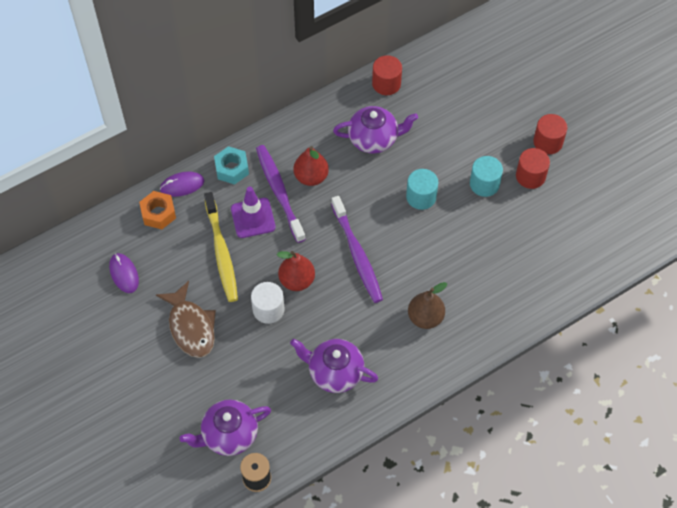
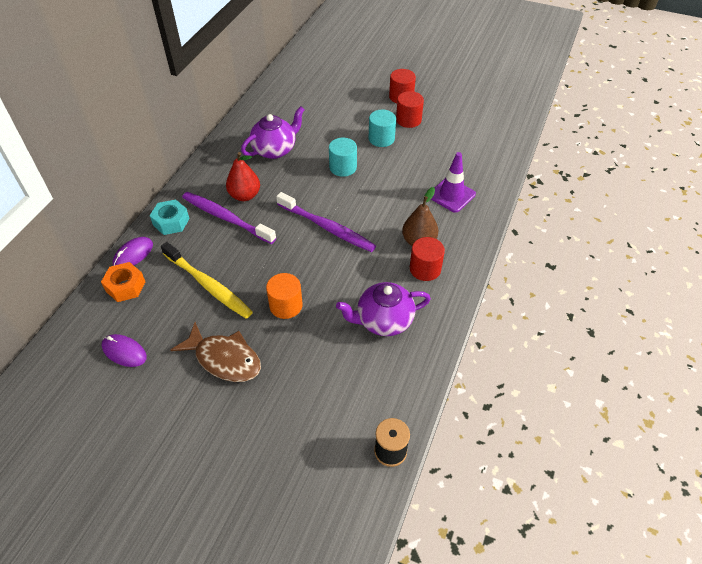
camera: 35 degrees left, 10 degrees down
(229, 435) = (333, 429): purple teapot -> none
(253, 218) = (217, 246): purple traffic cone -> purple traffic cone (451, 195)
(268, 309) = (286, 305): white cylinder -> orange cylinder
(297, 280) = (293, 271): red pear -> none
(386, 84) = (255, 114): red cylinder -> red cylinder (425, 269)

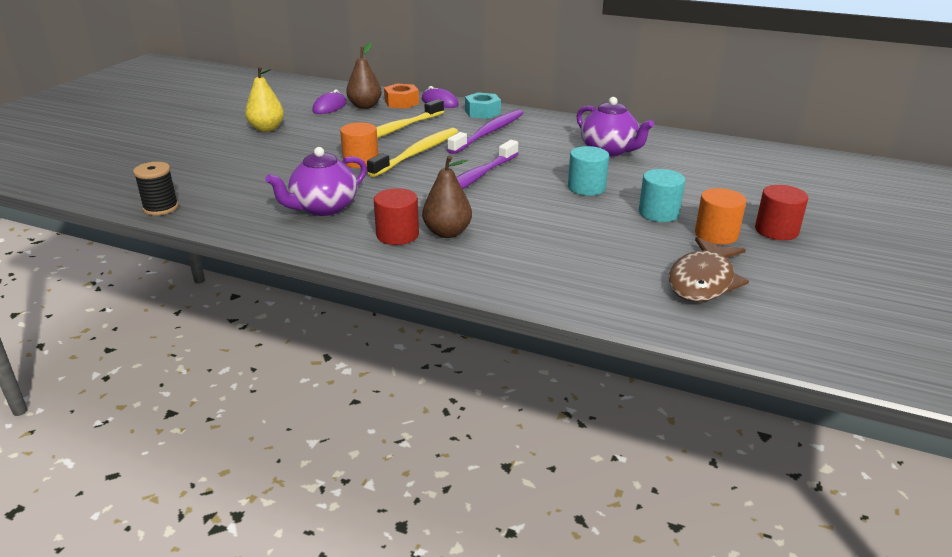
camera: 90 degrees right, 20 degrees down
(130, 318) = (365, 106): none -> brown pear
(185, 403) = (267, 128): none -> yellow pear
(224, 359) = (306, 139): brown fish -> brown fish (703, 281)
(245, 195) = (524, 139): red pear -> none
(269, 266) = (417, 153): none -> yellow toothbrush
(383, 321) = (323, 208): purple teapot -> purple teapot turned 120 degrees counterclockwise
(408, 120) = (716, 234): red cylinder -> orange cylinder
(451, 195) = (542, 261): purple traffic cone -> none

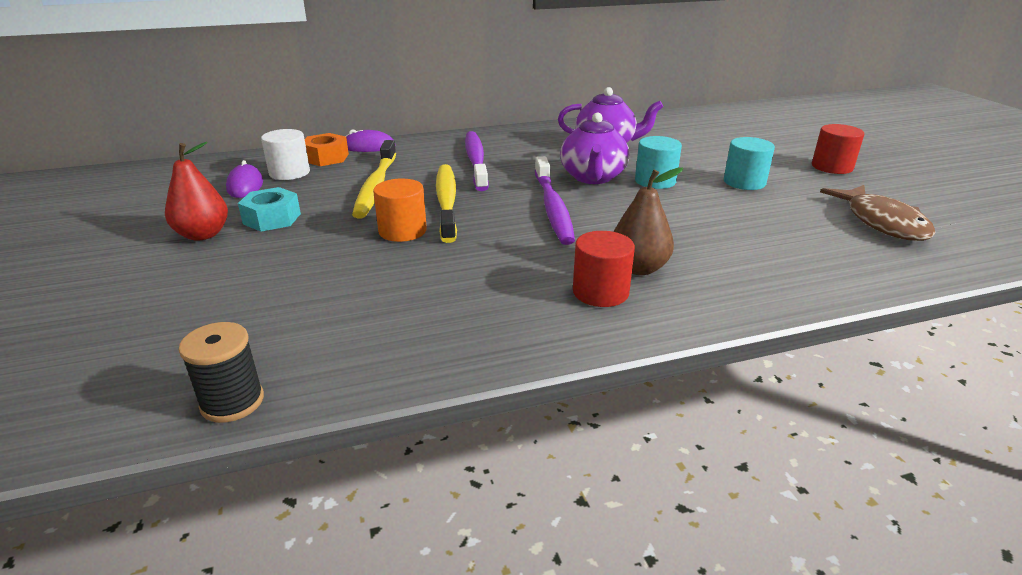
camera: 40 degrees left, 0 degrees up
(267, 128) = (203, 235): yellow pear -> red pear
(323, 208) = (464, 299): purple teapot -> purple teapot (593, 177)
(365, 106) = (289, 173): brown pear -> white cylinder
(482, 112) = (431, 144): turquoise nut -> turquoise nut (272, 219)
(716, 234) = (810, 184): orange cylinder -> none

